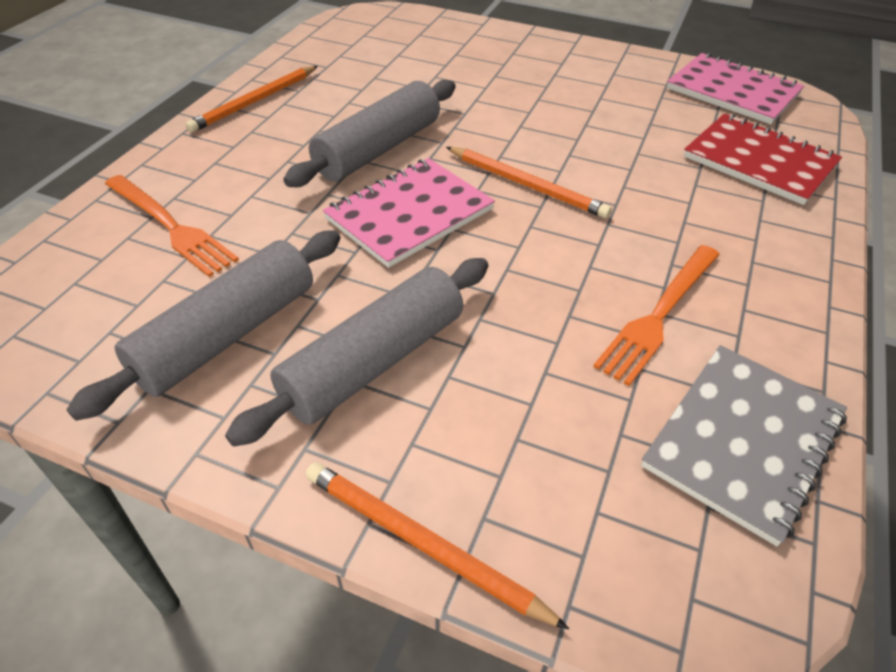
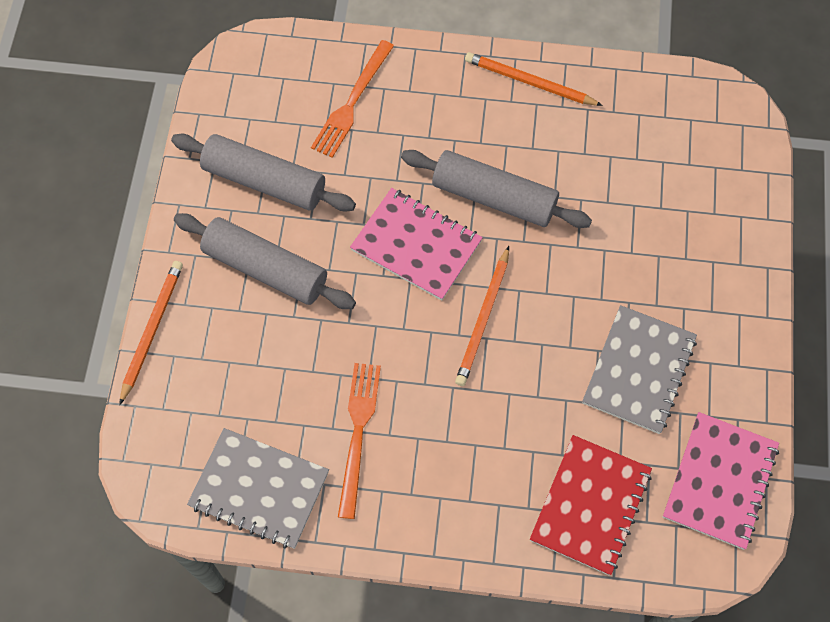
camera: 75 degrees right, 20 degrees up
(613, 107) = (639, 370): none -> grey notebook
(659, 314) = (358, 433): orange fork -> orange fork turned 75 degrees clockwise

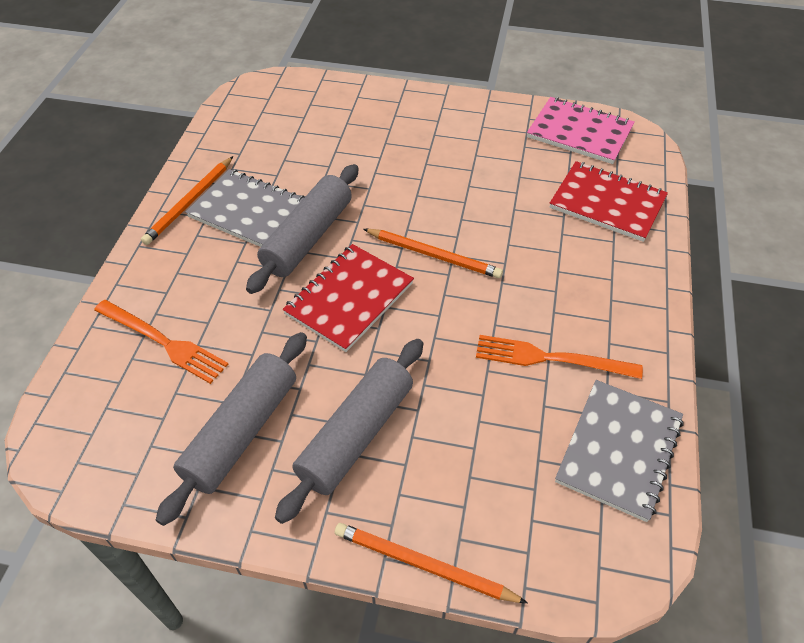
camera: 85 degrees left, 15 degrees down
(416, 245) = (349, 299): pink notebook -> red notebook
(639, 370) = (488, 164): grey notebook -> grey notebook (249, 211)

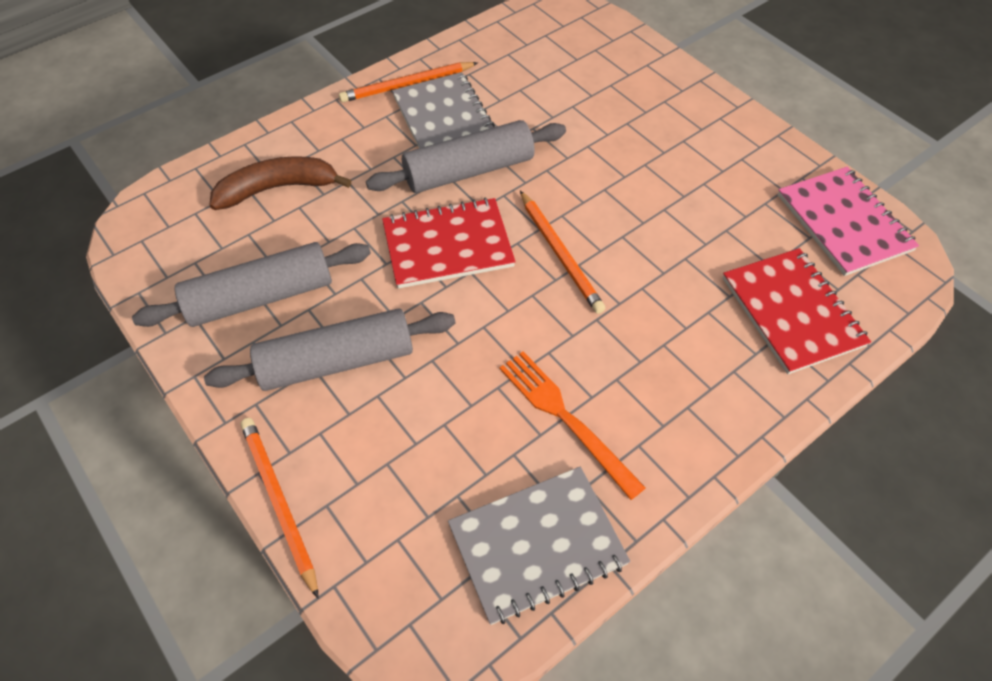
camera: 40 degrees right, 5 degrees up
(163, 342) = (278, 188): orange fork -> brown banana

